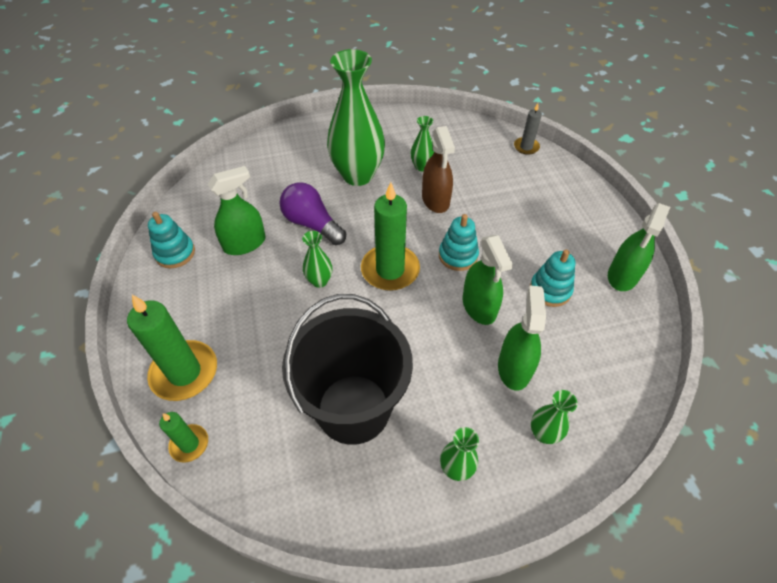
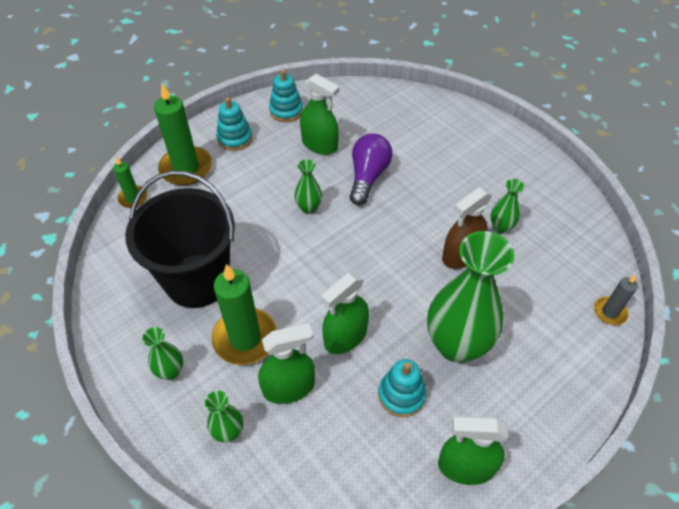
camera: 65 degrees right, 0 degrees up
(358, 175) = (450, 183): green vase -> green vase (456, 345)
(390, 270) = (349, 252): green candle -> green candle (245, 338)
(458, 256) = (398, 299): turquoise stacking toy -> turquoise stacking toy (235, 138)

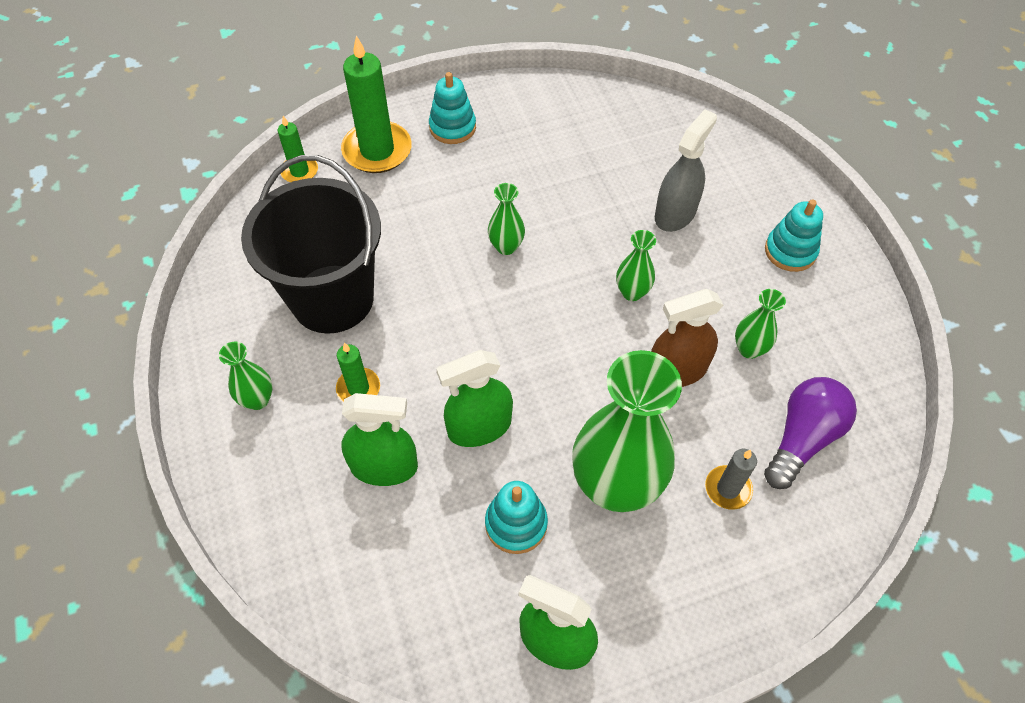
camera: 20 degrees right, 5 degrees up
(228, 432) = (293, 495): green vase -> green vase (632, 292)
(245, 338) = (358, 388): green candle -> green candle, size x0.53
(286, 111) = (533, 107): turquoise stacking toy -> turquoise stacking toy (790, 251)
(319, 145) = (557, 165): green spray bottle -> none
(368, 177) = (601, 227): purple light bulb -> purple light bulb (802, 438)
(413, 154) = (675, 213): none -> grey spray bottle
(610, 312) = (846, 513): grey candle -> grey candle (728, 489)

